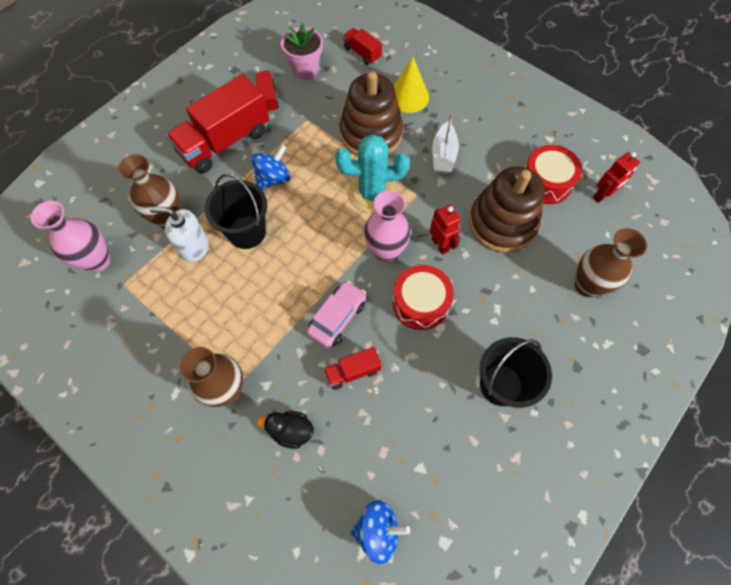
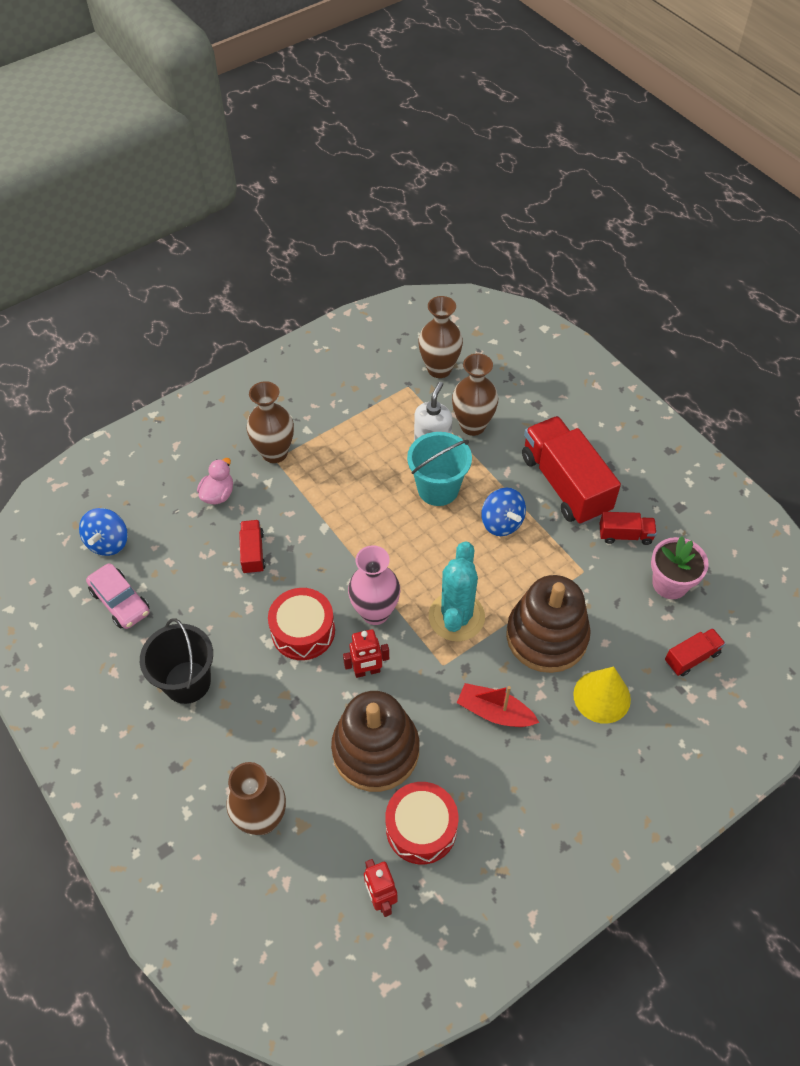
camera: 105 degrees right, 10 degrees down
(98, 261) = (439, 369): pink vase -> brown vase
(247, 232) = (438, 489): black bucket -> turquoise bucket
(291, 431) = (218, 494): black duck -> pink duck
(337, 317) = (314, 551): pink car -> pink car (120, 601)
(443, 155) = (495, 712): white boat -> red boat

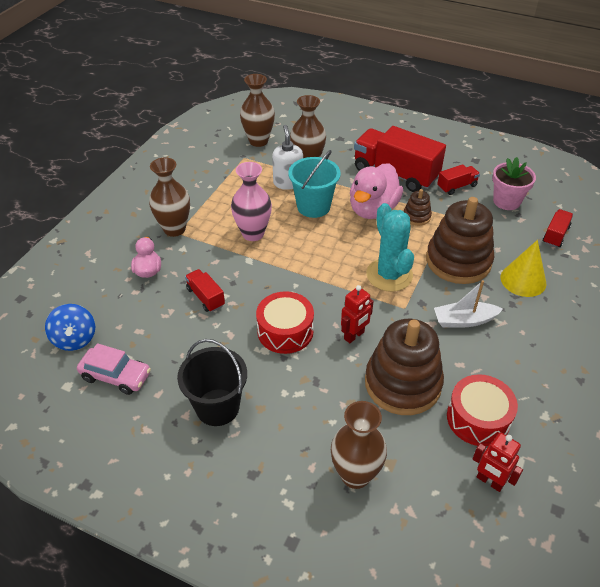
camera: 30 degrees left, 10 degrees down
(375, 612) = (330, 296): pink vase -> pink vase (253, 233)
(495, 712) = (464, 320): red boat -> white boat
(501, 523) = (373, 209): blue spinning top -> pink duck
(544, 555) = (416, 216): none -> brown stacking toy

